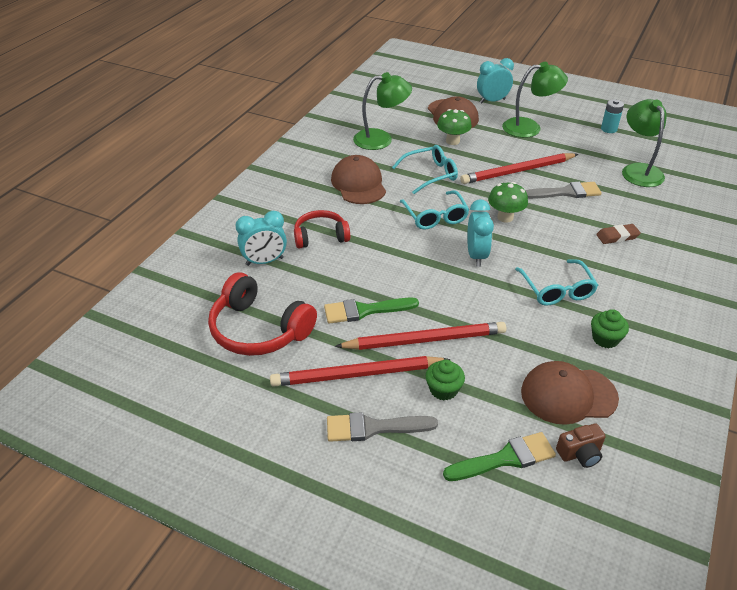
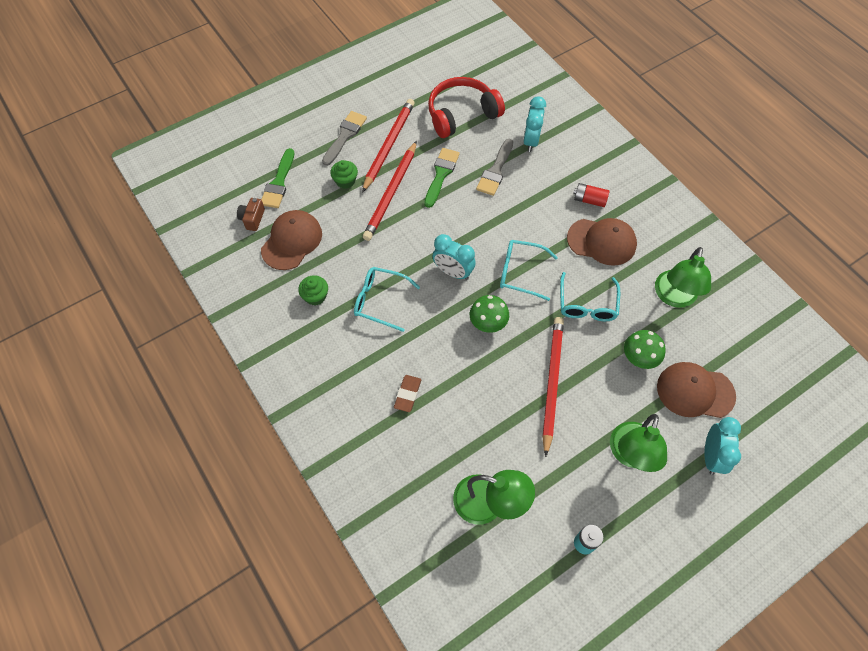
camera: 120 degrees right, 20 degrees up
(316, 203) = (589, 200): none -> red battery
(320, 236) = (541, 184): red headphones -> none
(565, 192) = (493, 401): grey brush -> grey brush (495, 170)

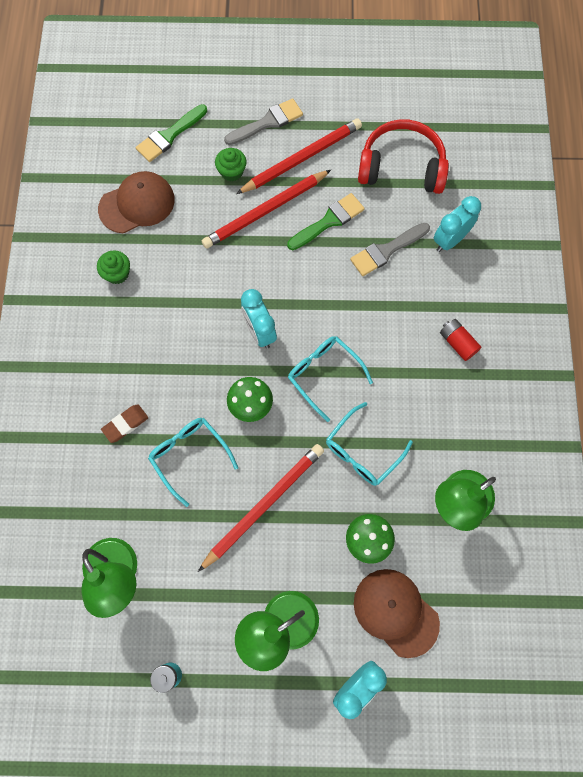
camera: 35 degrees right, 10 degrees up
(252, 219) = (119, 159): brown camera -> none
(380, 301) = (171, 316): turquoise glasses -> turquoise glasses (189, 456)
(601, 241) = (432, 396): brown cap -> none

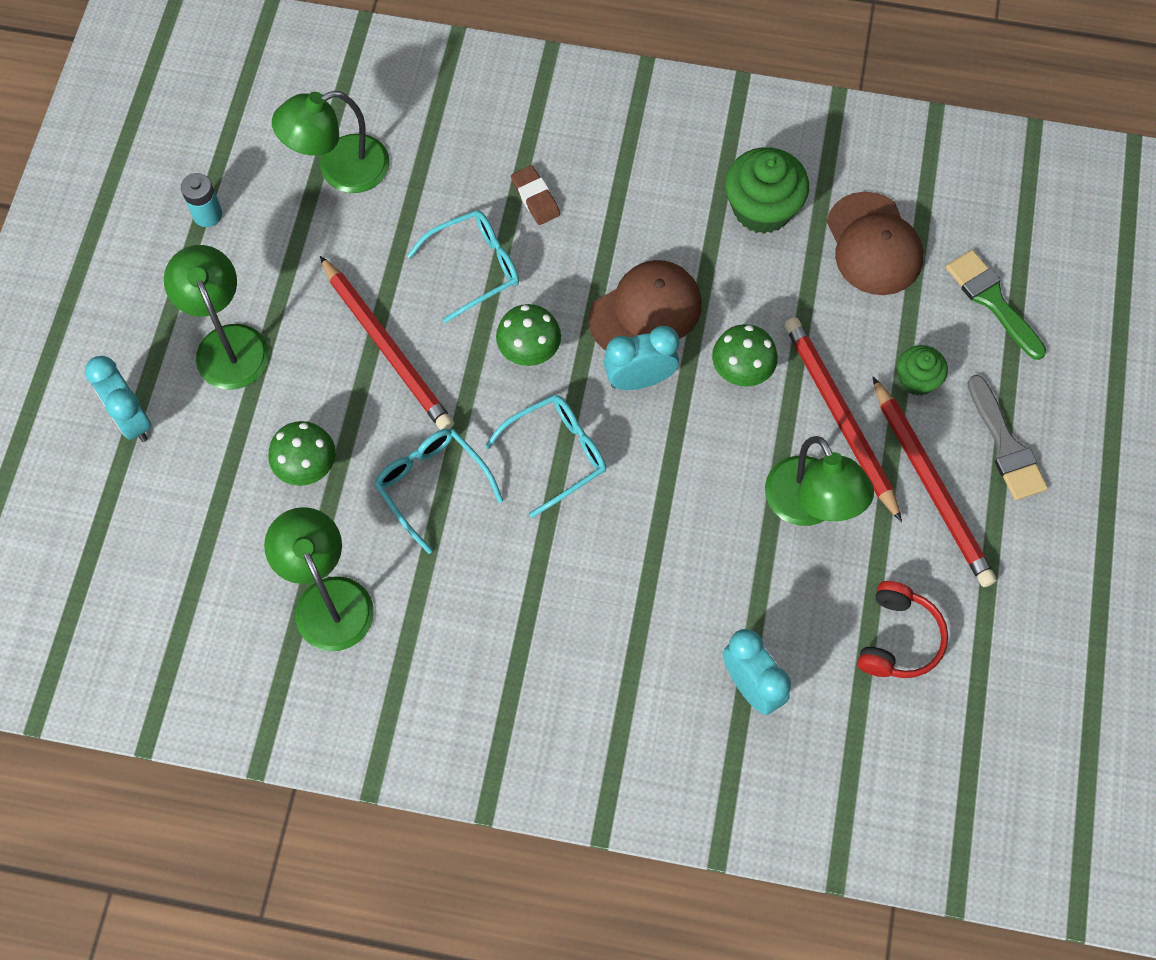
camera: 100 degrees right, 5 degrees down
(117, 273) = (762, 208): green cupcake -> green cupcake, size x1.74
(243, 271) = (741, 372): none -> green mushroom
(328, 221) = (810, 506): green brush -> green lamp
(386, 250) = (746, 583): grey brush -> none
(395, 612) = (206, 484): brown cap -> brown cap (645, 311)
(401, 167) = (898, 639): red headphones -> red headphones, size x0.64
(457, 343) = (571, 655): red battery -> none

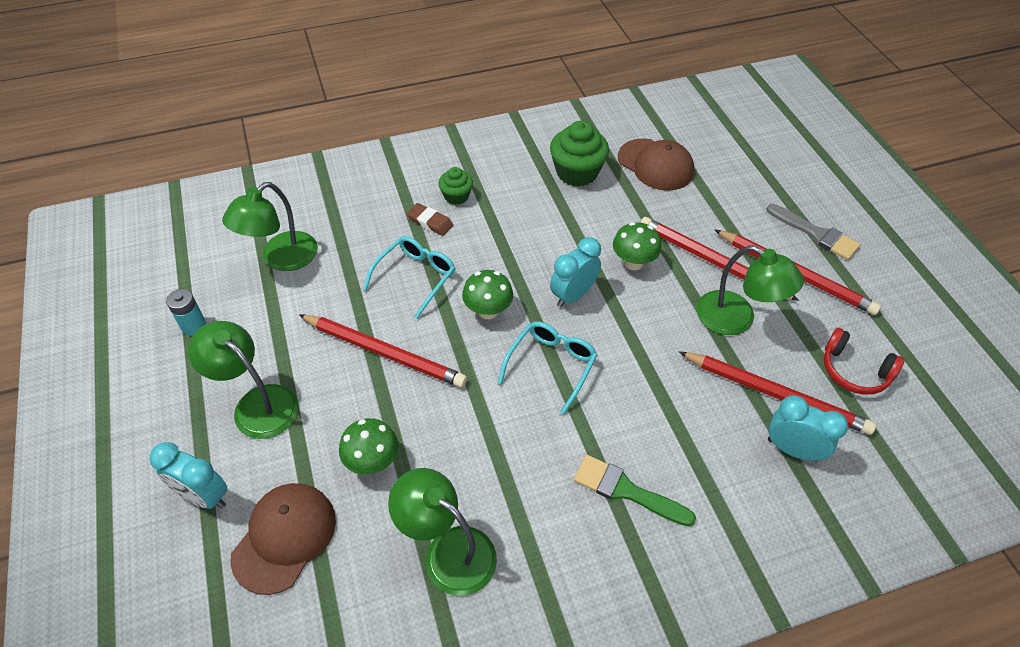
camera: 30 degrees left, 15 degrees down
(432, 485) = (477, 428): turquoise glasses -> none
(645, 311) = (547, 255): brown cap -> brown cap (284, 537)
(783, 617) = (776, 394): none -> red pencil
(898, 639) = (854, 371): red headphones -> red headphones turned 135 degrees clockwise
(917, 380) = (738, 222): green cupcake -> green cupcake (456, 196)
(992, 301) = (744, 165): green brush -> green brush (626, 490)

